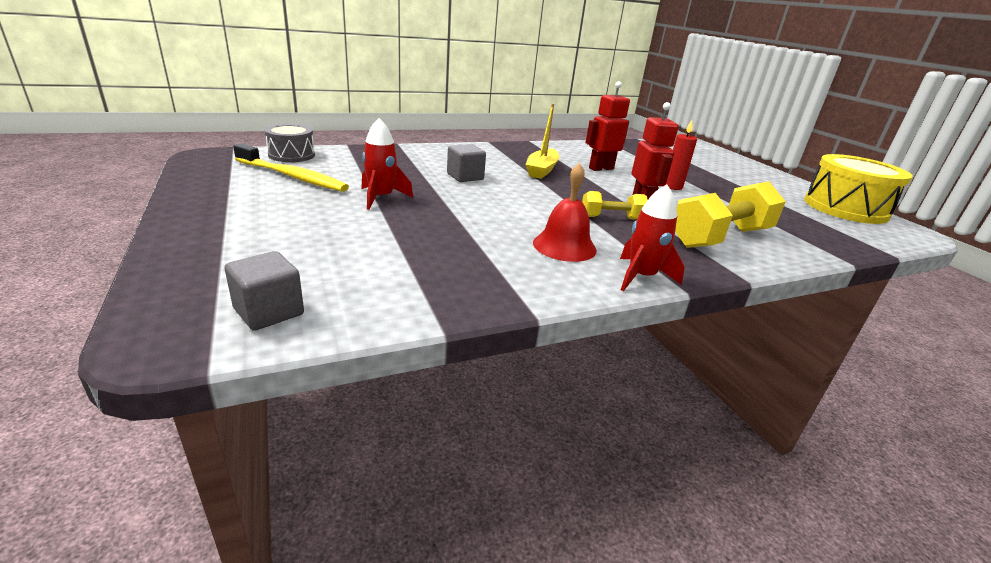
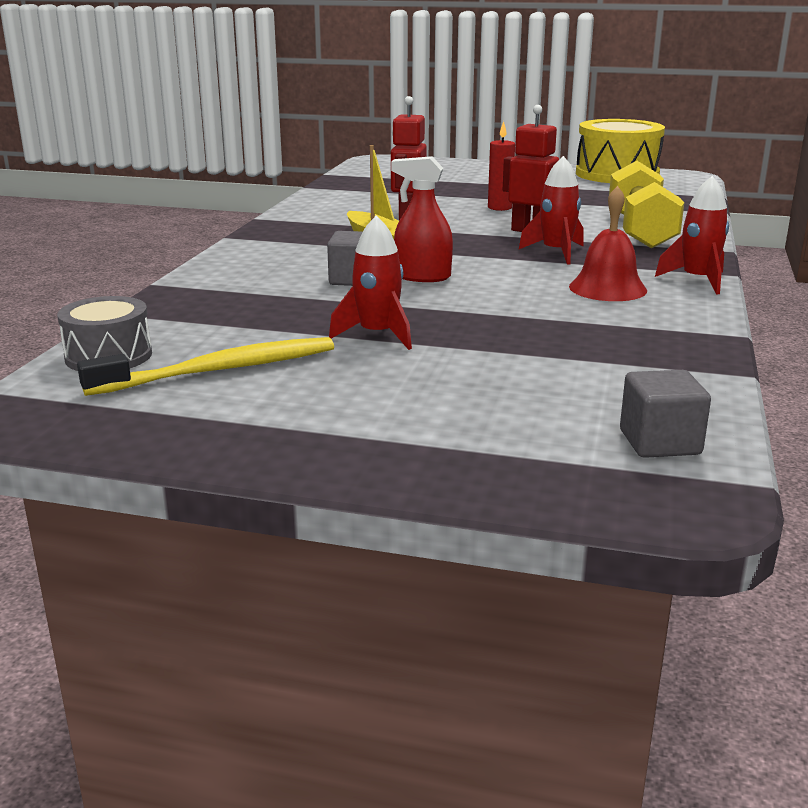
camera: 50 degrees left, 5 degrees down
(496, 191) = (422, 277): none -> red spray bottle
(611, 218) = (556, 253): yellow dumbbell -> red rocket

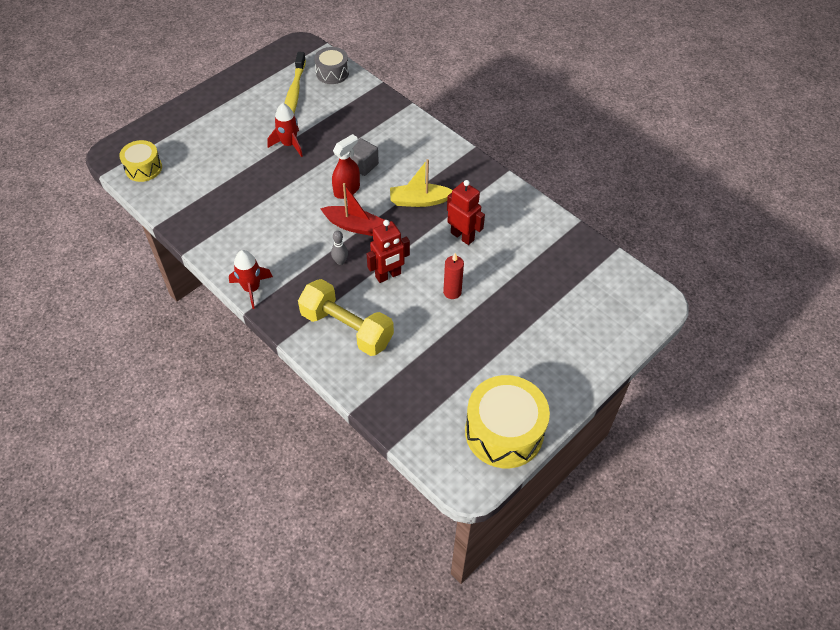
camera: 120 degrees right, 30 degrees up
(483, 259) = (354, 226): none -> red boat
(556, 253) = (340, 261): red rocket -> grey bowling pin
(607, 288) = (273, 246): red bell -> none
(659, 442) = (143, 168): grey cube -> yellow drum

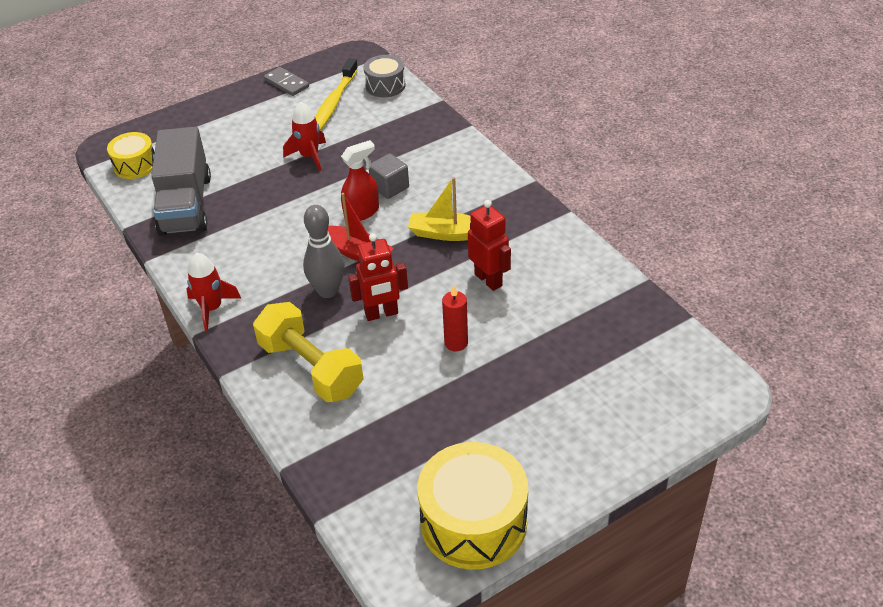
camera: 15 degrees right, 10 degrees down
(199, 200) = (186, 205): none -> grey truck
(249, 79) = (286, 83): none -> grey domino
(340, 261) = (328, 291): grey bowling pin -> grey bowling pin, size x1.90

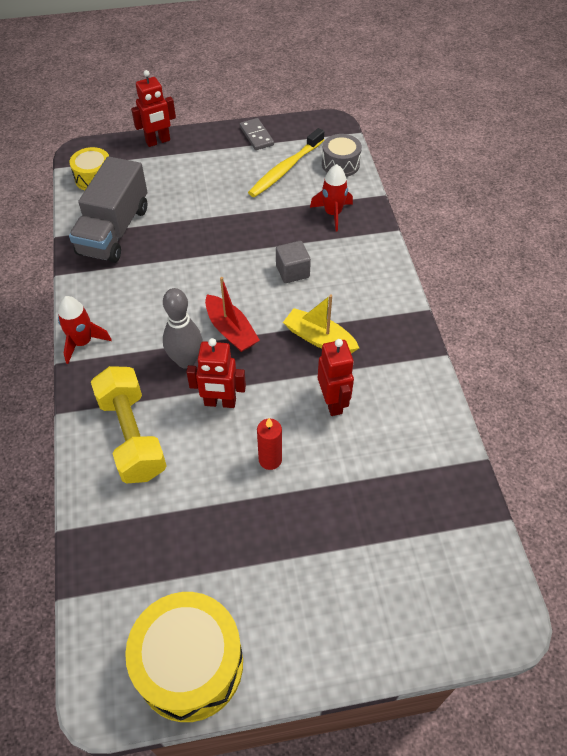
camera: 20 degrees right, 10 degrees up
(185, 115) = (158, 141): none -> red robot
(309, 156) = (239, 216): red rocket -> red rocket (333, 213)
(362, 212) = (255, 289): red spray bottle -> none

